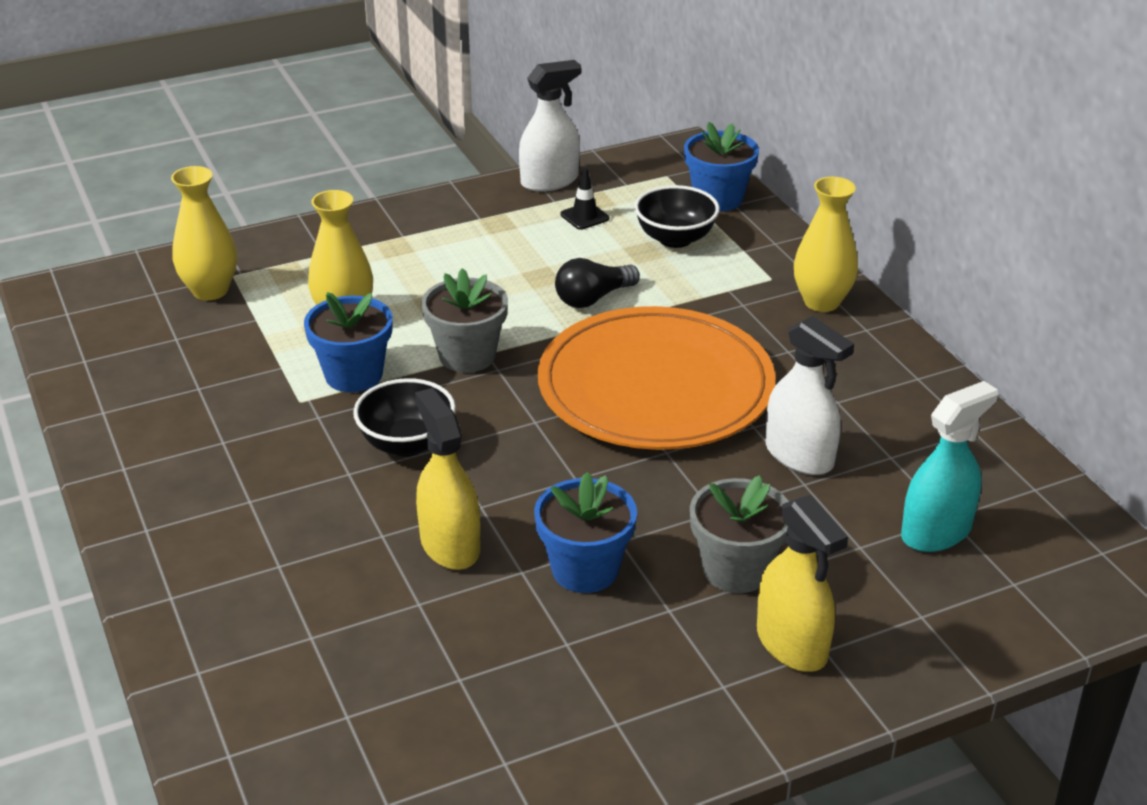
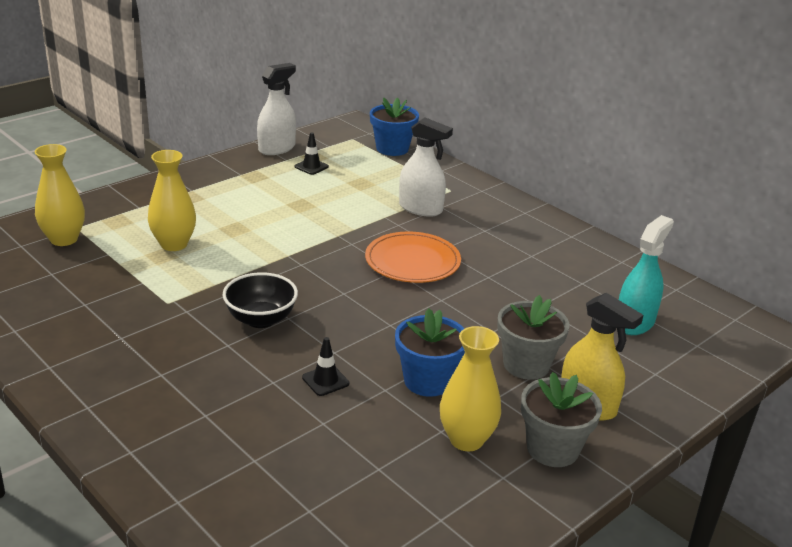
camera: 20 degrees left, 5 degrees down
(353, 375) = (199, 280): blue flower pot -> none
(450, 545) = (325, 380): yellow spray bottle -> black traffic cone
(467, 356) = (275, 258): grey flower pot -> grey flower pot (552, 449)
(593, 298) = (343, 214): black light bulb -> none
(655, 386) = (412, 261): orange plate -> orange plate, size x0.59
(675, 239) = (377, 174): black bowl -> none
(799, 456) = (526, 290): white spray bottle -> white spray bottle (420, 208)
(821, 302) = (489, 200): yellow vase -> yellow vase (466, 439)

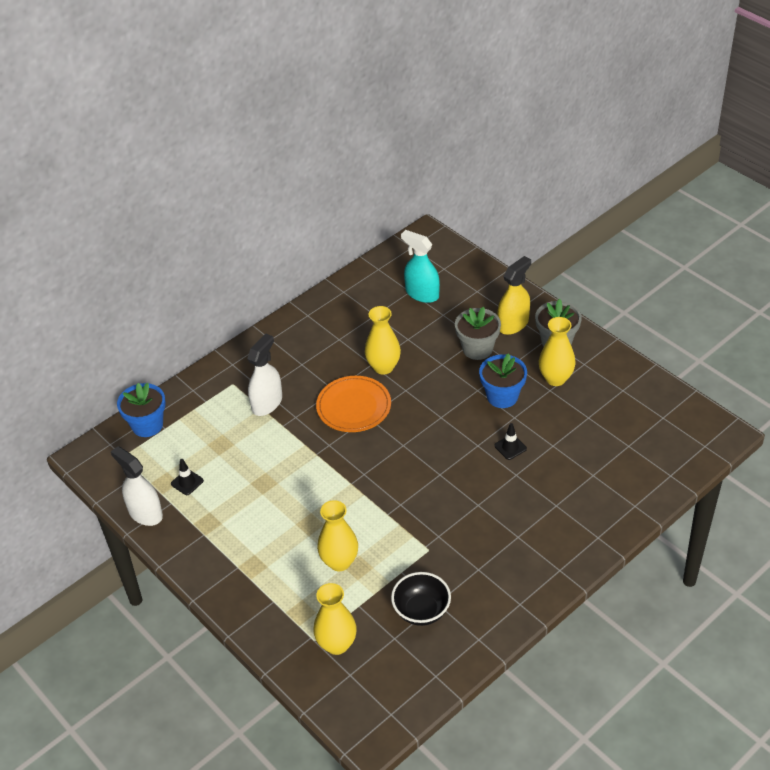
camera: 85 degrees left, 15 degrees up
(261, 319) = (444, 489): black bowl -> black bowl (421, 611)
(483, 285) = (383, 367): none -> yellow vase

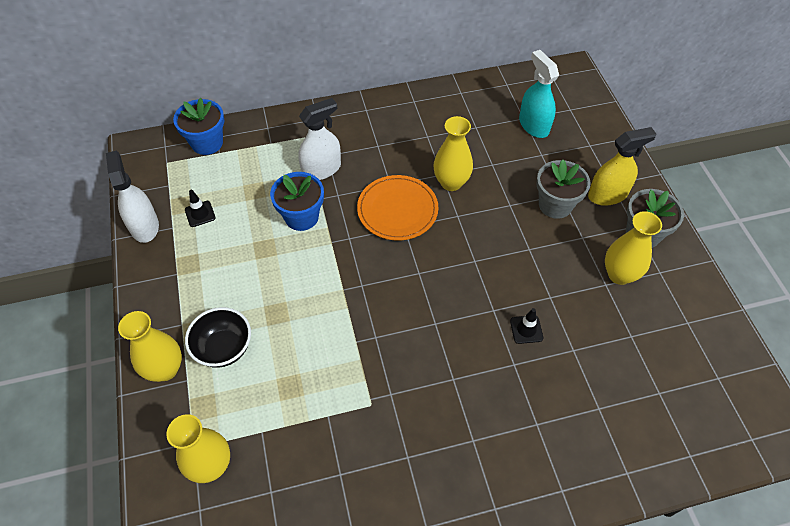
camera: 25 degrees right, 10 degrees up
(339, 562) = (276, 370): yellow vase -> yellow vase (165, 369)
(421, 611) = (318, 475): black bowl -> black bowl (224, 348)
(502, 396) = (551, 268): blue flower pot -> blue flower pot (301, 217)

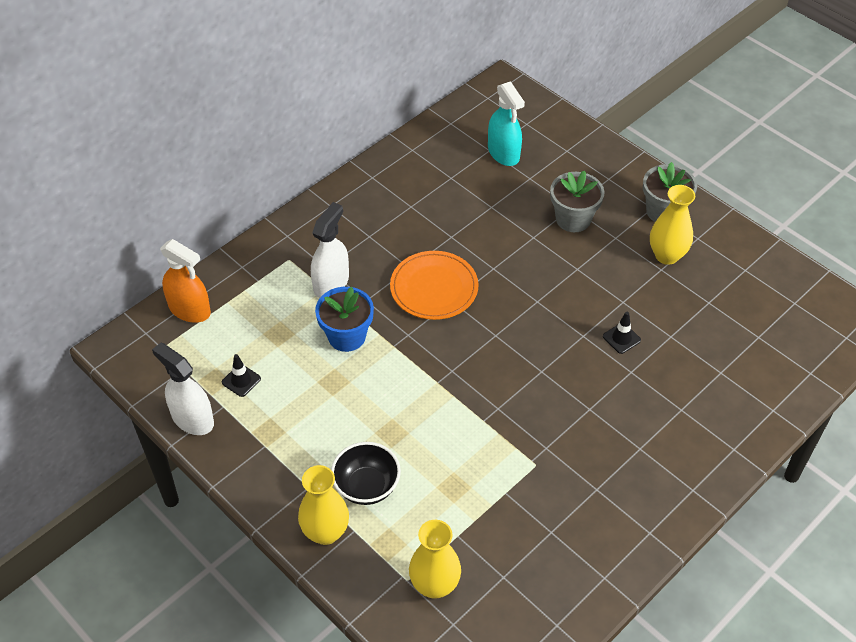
camera: 30 degrees left, 5 degrees down
(207, 143) = (189, 309): blue flower pot -> orange spray bottle
(451, 182) = (465, 240): yellow vase -> none
(533, 125) = (503, 153): turquoise spray bottle -> turquoise spray bottle turned 150 degrees counterclockwise
(607, 195) = (612, 190): yellow spray bottle -> none

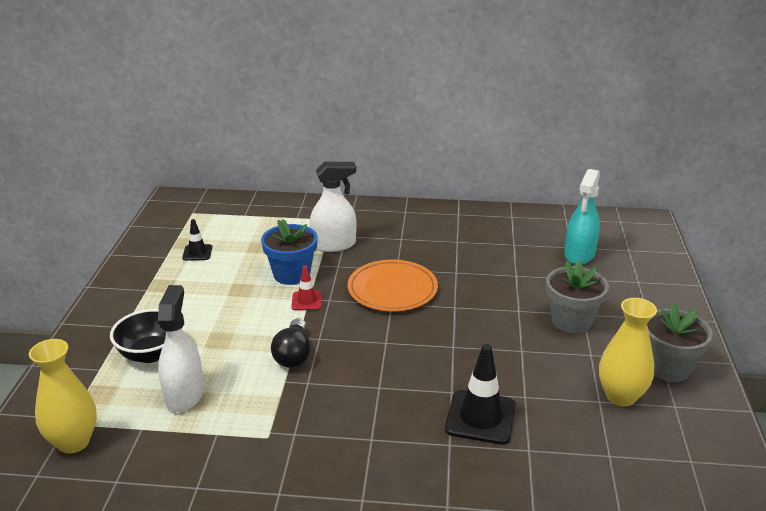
camera: 50 degrees right, 20 degrees down
(189, 309) = (238, 206): orange spray bottle -> none
(192, 419) = (142, 251): white spray bottle -> white spray bottle (184, 394)
(325, 532) = (85, 356): yellow vase -> none
(395, 349) = (307, 301): none -> red traffic cone
(457, 397) = (293, 354): none -> black light bulb
(621, 338) = (480, 417): black traffic cone -> black traffic cone, size x1.80

